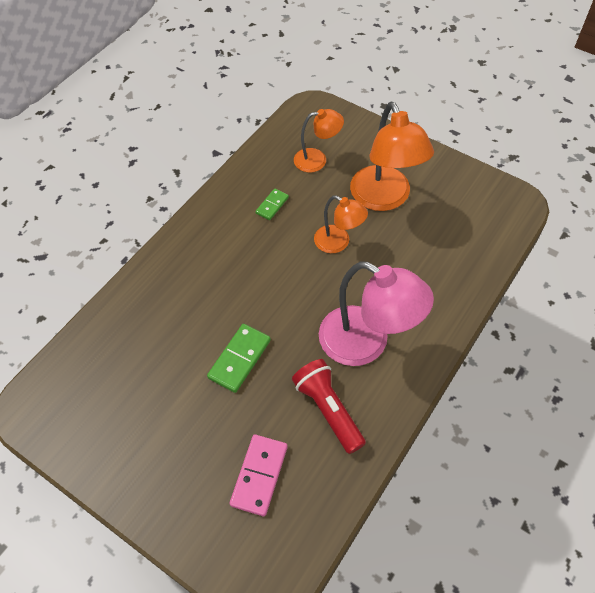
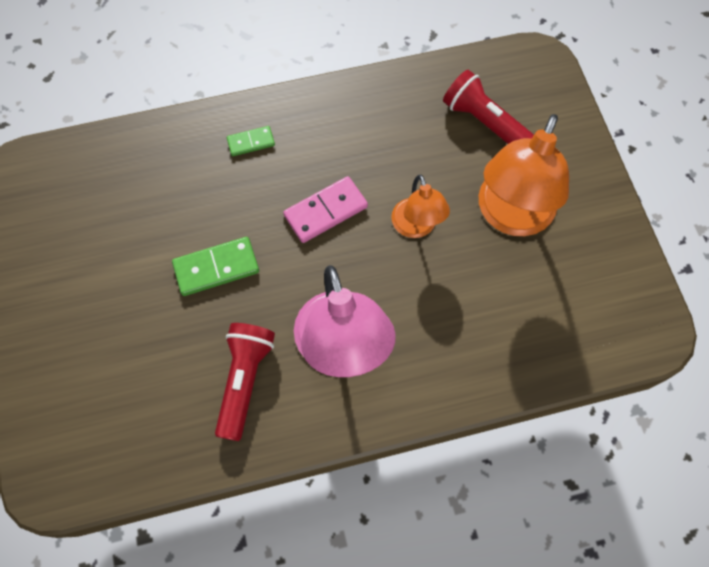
camera: 40 degrees right, 10 degrees up
(259, 475) = (132, 387): pink domino -> pink domino (325, 211)
(272, 205) = (391, 139): green domino -> green domino (251, 142)
(317, 159) = (484, 122): orange lamp -> red flashlight

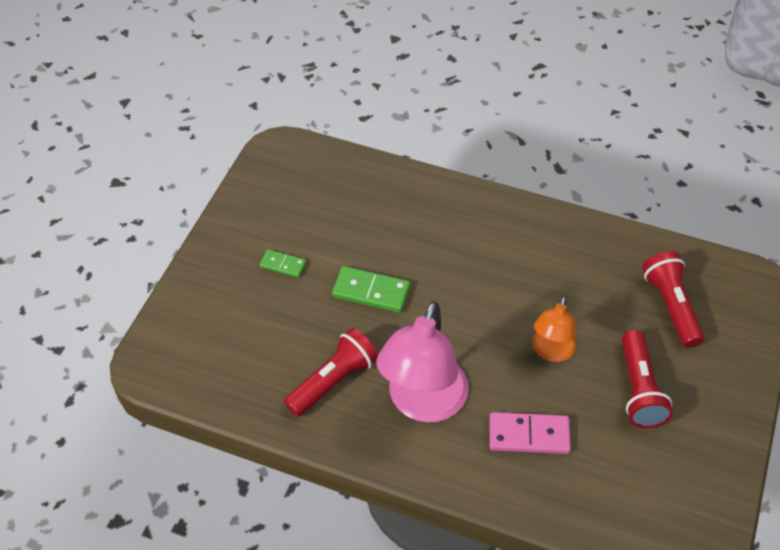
camera: 35 degrees right, 15 degrees down
(251, 142) = (463, 219): green domino -> green domino (283, 265)
(325, 211) = (485, 299): pink domino -> pink domino (529, 435)
(511, 216) = (639, 389): orange lamp -> red flashlight

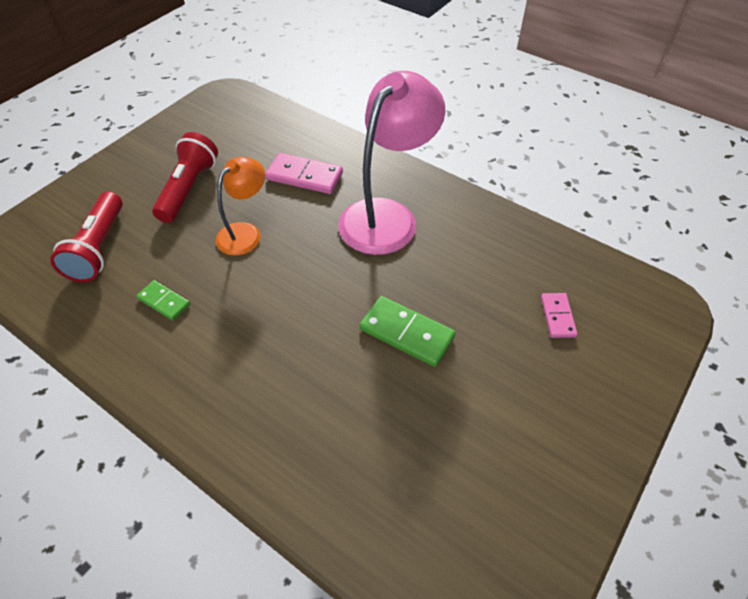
camera: 165 degrees left, 0 degrees up
(247, 333) = (557, 316): none -> pink domino
(283, 265) = (510, 393): green domino -> green domino (164, 302)
(333, 381) = (468, 250): red flashlight -> none

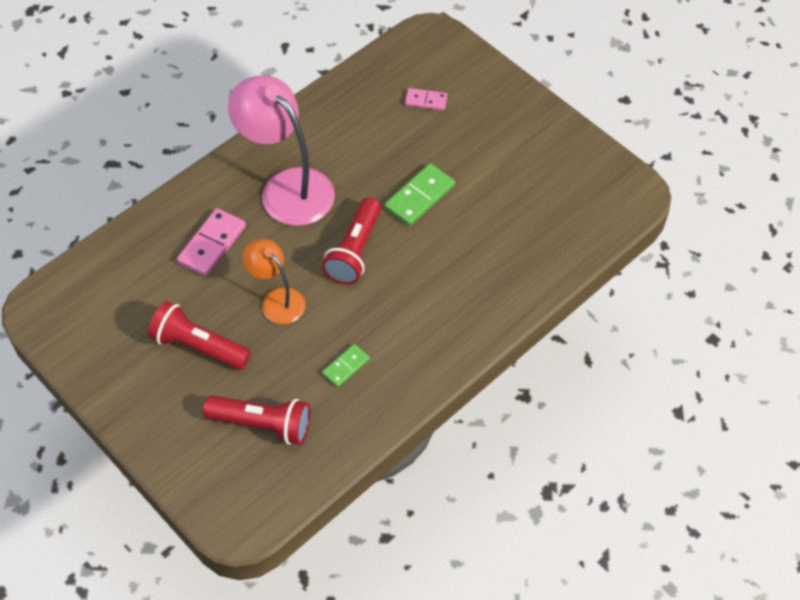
camera: 80 degrees left, 5 degrees up
(316, 284) = (355, 251): none -> red flashlight

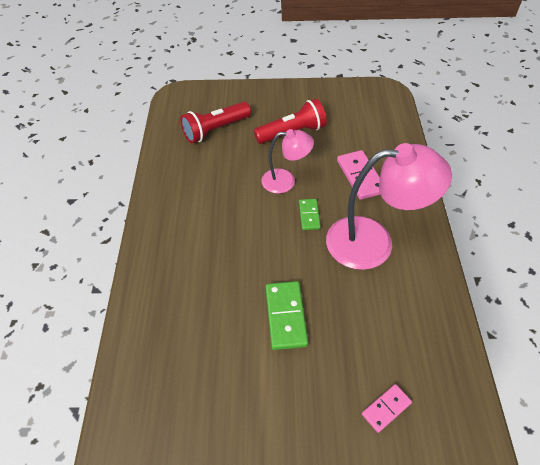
camera: 135 degrees right, 5 degrees down
(277, 299) = (286, 181): orange lamp -> pink lamp
(346, 366) = (205, 182): green domino -> green domino (309, 215)
(355, 251) = (280, 242): red flashlight -> none

